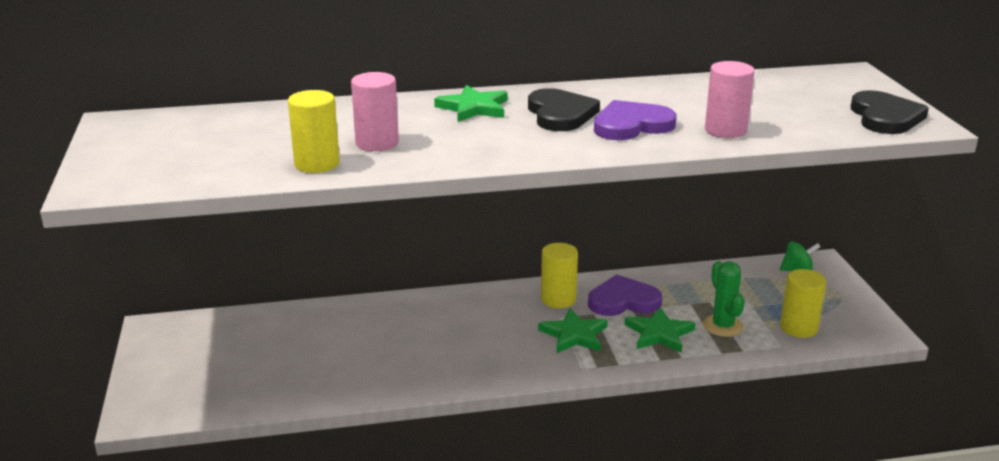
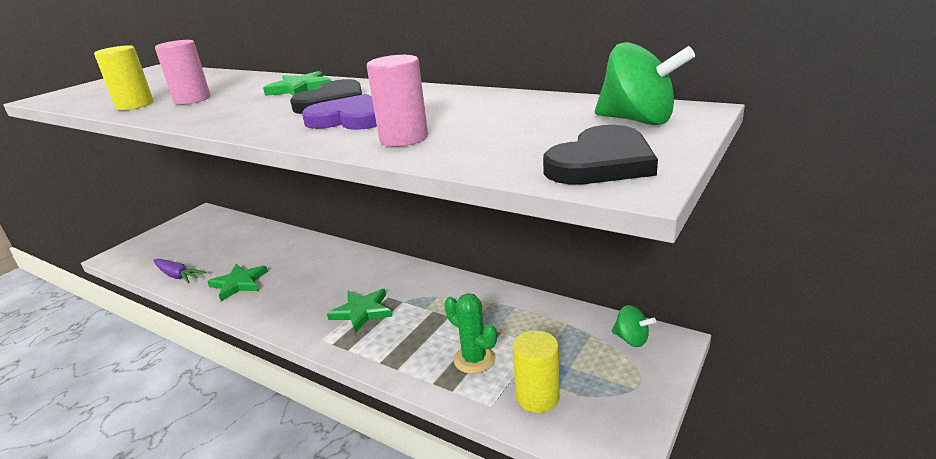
camera: 45 degrees right, 0 degrees up
(295, 392) = (177, 276): none -> purple carrot
(558, 299) = (400, 280): yellow cylinder -> none
(623, 301) = (438, 301): purple heart -> none
(659, 333) = (416, 340): green star -> green star (239, 283)
(722, 326) = (474, 359): green cactus -> green cactus turned 75 degrees counterclockwise
(839, 85) = (638, 120): none -> green spinning top

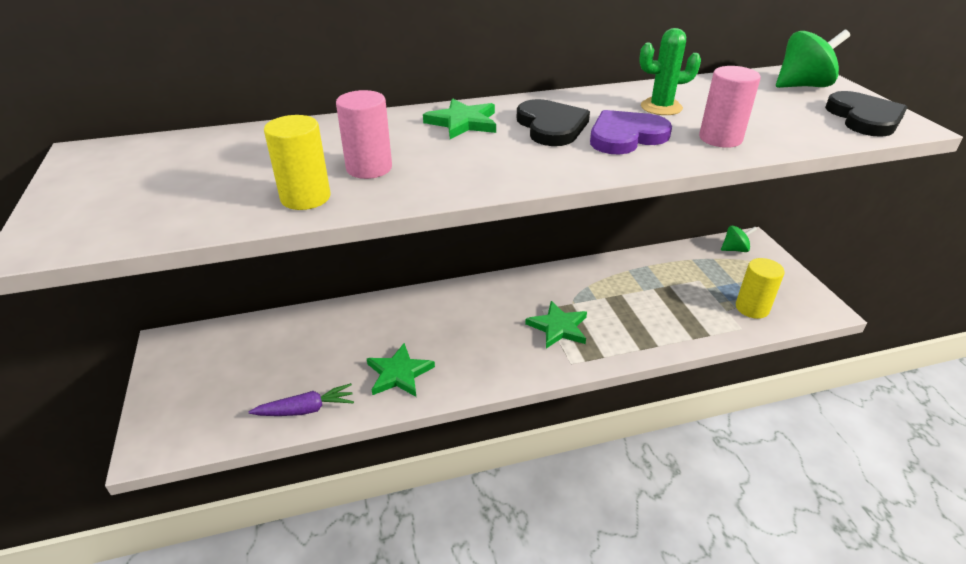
camera: 50 degrees left, 10 degrees up
(474, 359) = (686, 310): green cactus -> green cactus (661, 107)

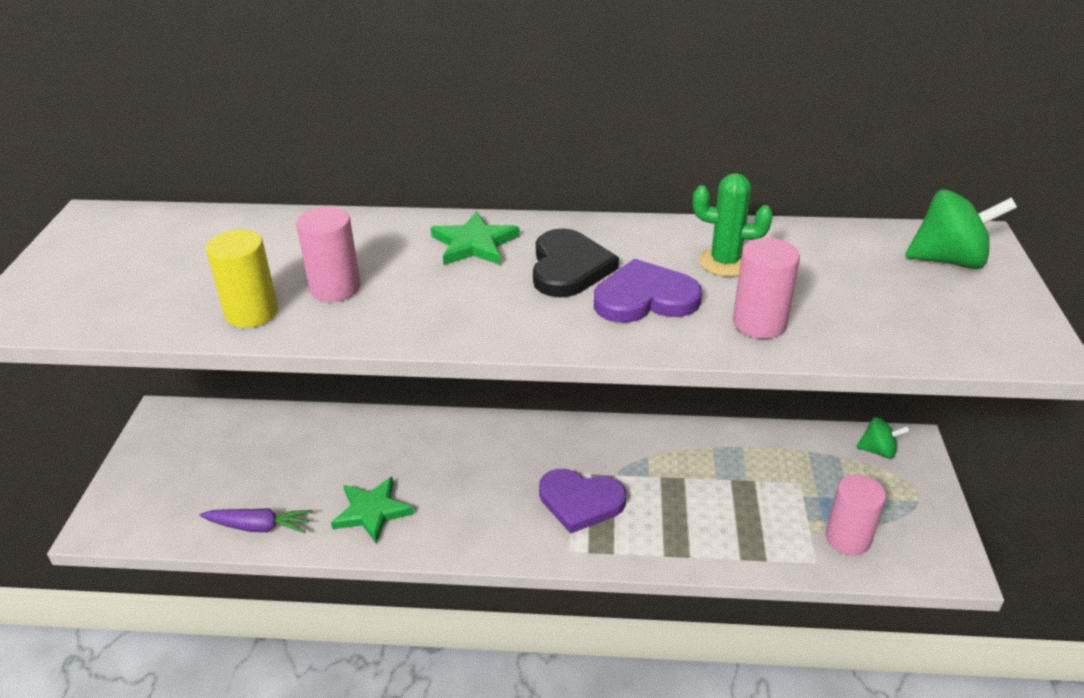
camera: 20 degrees right, 0 degrees up
(558, 327) = (580, 501): green star -> purple heart
(752, 308) = (848, 538): yellow cylinder -> pink cylinder
(864, 118) = (987, 328): black heart -> none

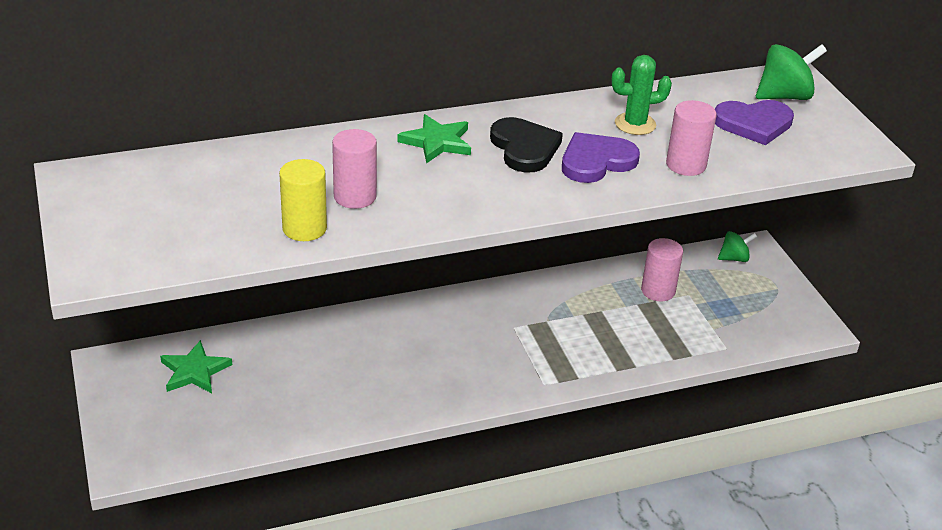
camera: 25 degrees left, 0 degrees up
(259, 527) = (274, 430): purple carrot -> none
(372, 511) = (364, 395): green star -> green star (194, 371)
(580, 501) = (531, 347): purple heart -> purple heart (754, 124)
(848, 538) = (741, 326): pink cylinder -> pink cylinder (658, 291)

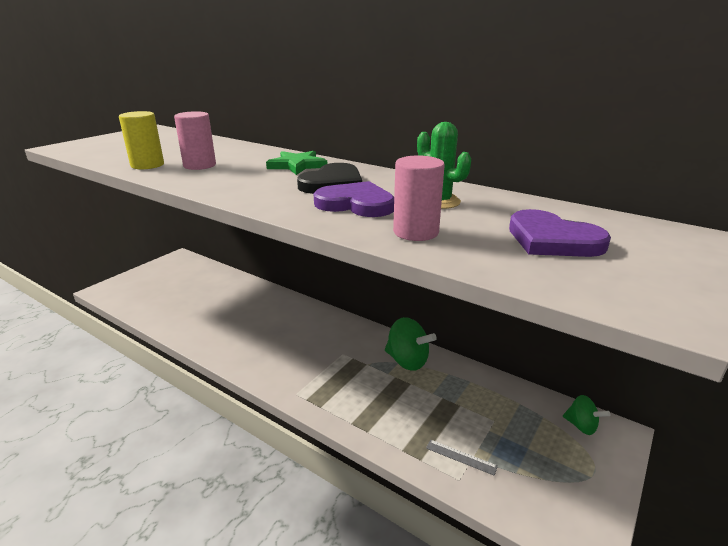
camera: 55 degrees right, 10 degrees down
(194, 371) = (192, 277): green star -> none
(658, 291) = (473, 401): pink cylinder -> none
(707, 334) = (461, 457): none -> grey ruler
(784, 96) = (637, 239): green spinning top -> green spinning top (407, 361)

